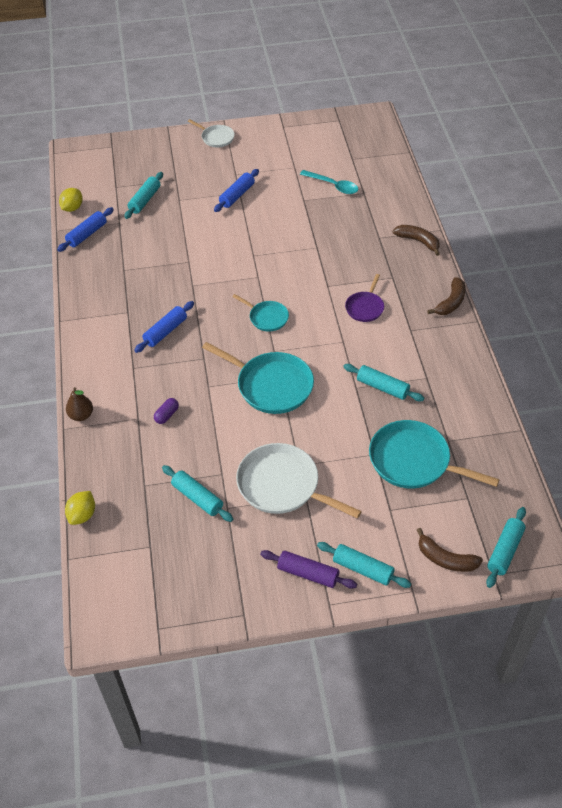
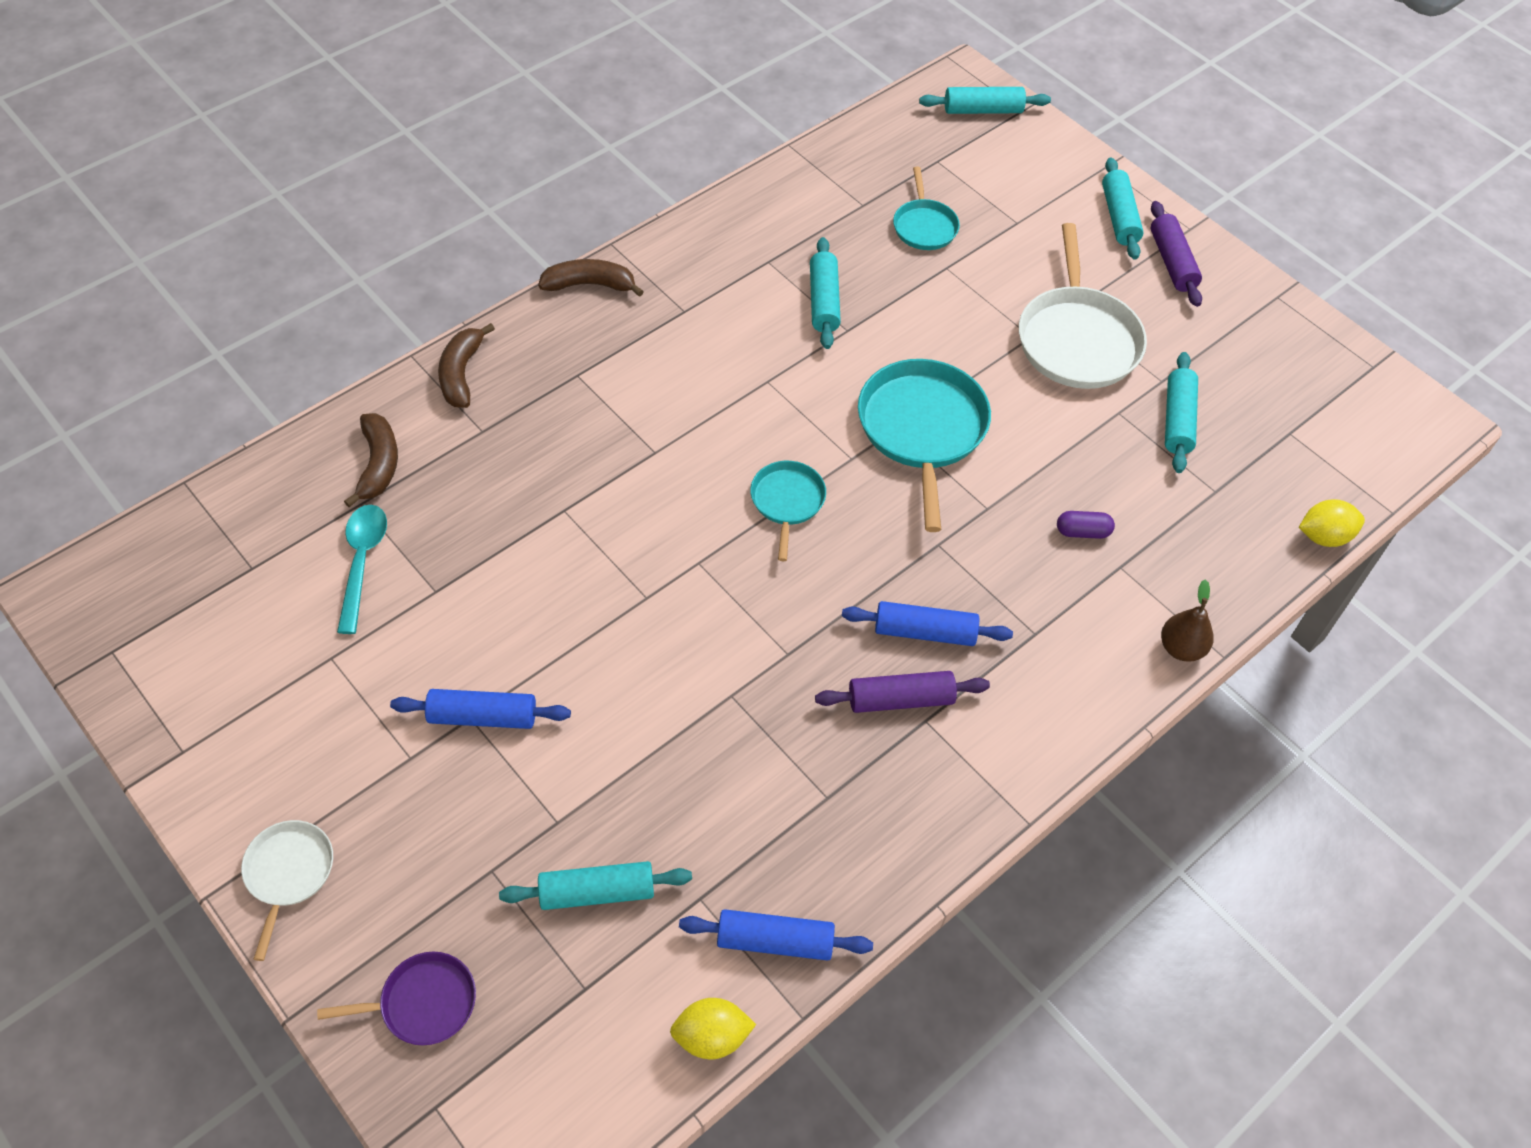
camera: 125 degrees left, 5 degrees up
(143, 309) = (900, 699): none -> purple rolling pin
(365, 307) = (673, 383): purple pan -> purple pan (423, 1003)
(413, 461) = (924, 226): turquoise pan -> turquoise pan, size x0.55
(445, 559) = (1039, 153): brown banana -> brown banana (378, 464)

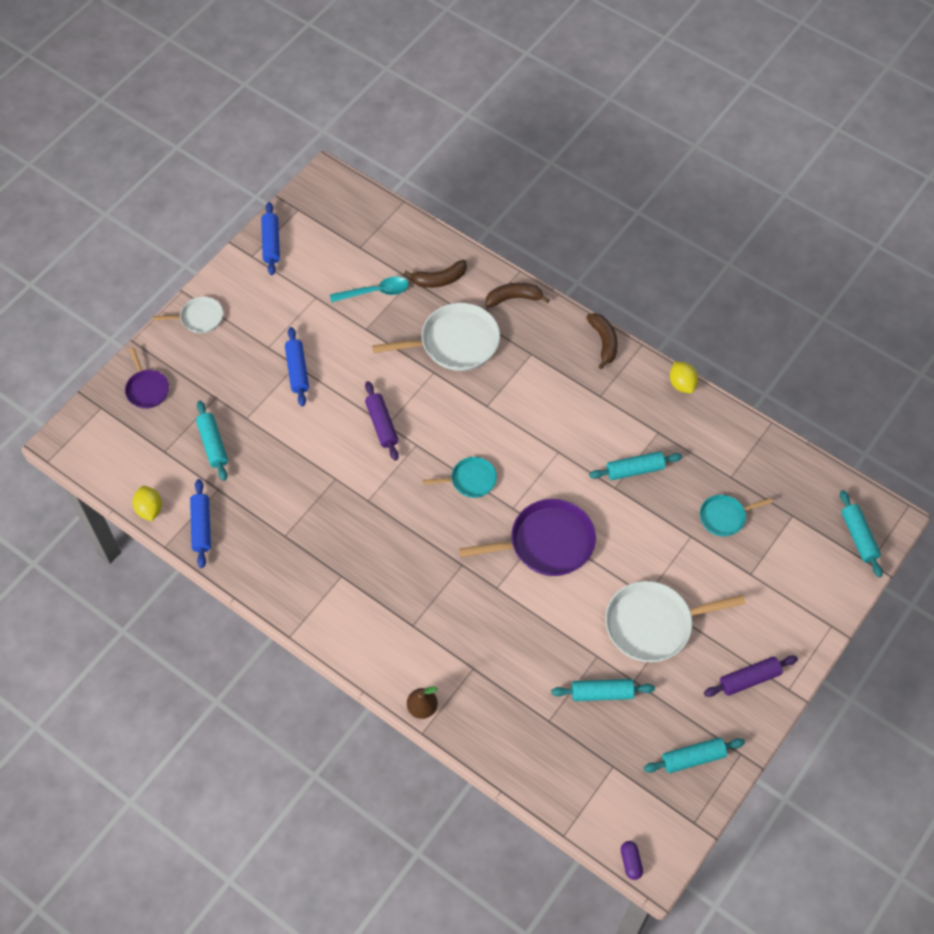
camera: 80 degrees right, 5 degrees up
(516, 468) = (455, 342): none -> white pan
(900, 699) = (352, 561): purple rolling pin -> purple rolling pin (382, 425)
(922, 429) = (547, 543): turquoise pan -> purple pan
(924, 632) = (399, 566): blue rolling pin -> blue rolling pin (271, 243)
(1082, 532) = (493, 644): purple capsule -> purple capsule (631, 862)
(1119, 217) = (782, 640): turquoise rolling pin -> turquoise rolling pin (693, 758)
(1323, 536) = (530, 790): yellow lemon -> yellow lemon (682, 384)

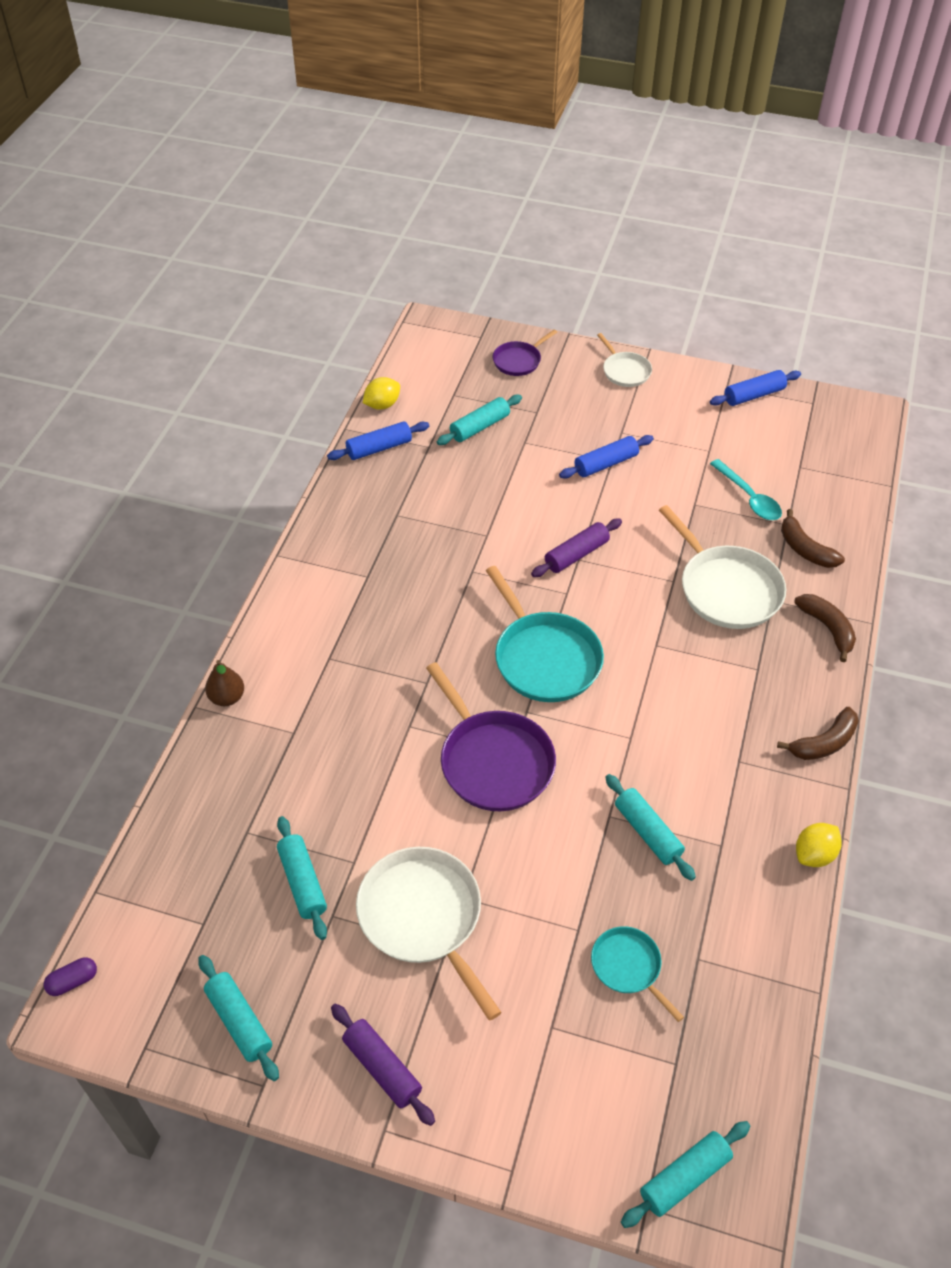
camera: 70 degrees right, 10 degrees down
(470, 480) = (545, 658): turquoise pan -> turquoise pan, size x1.82

